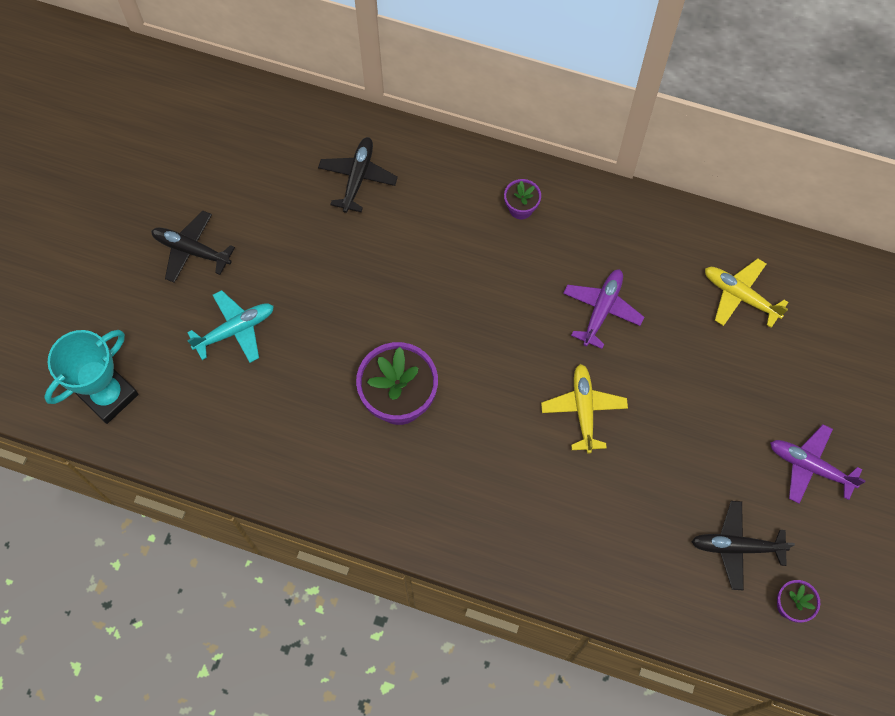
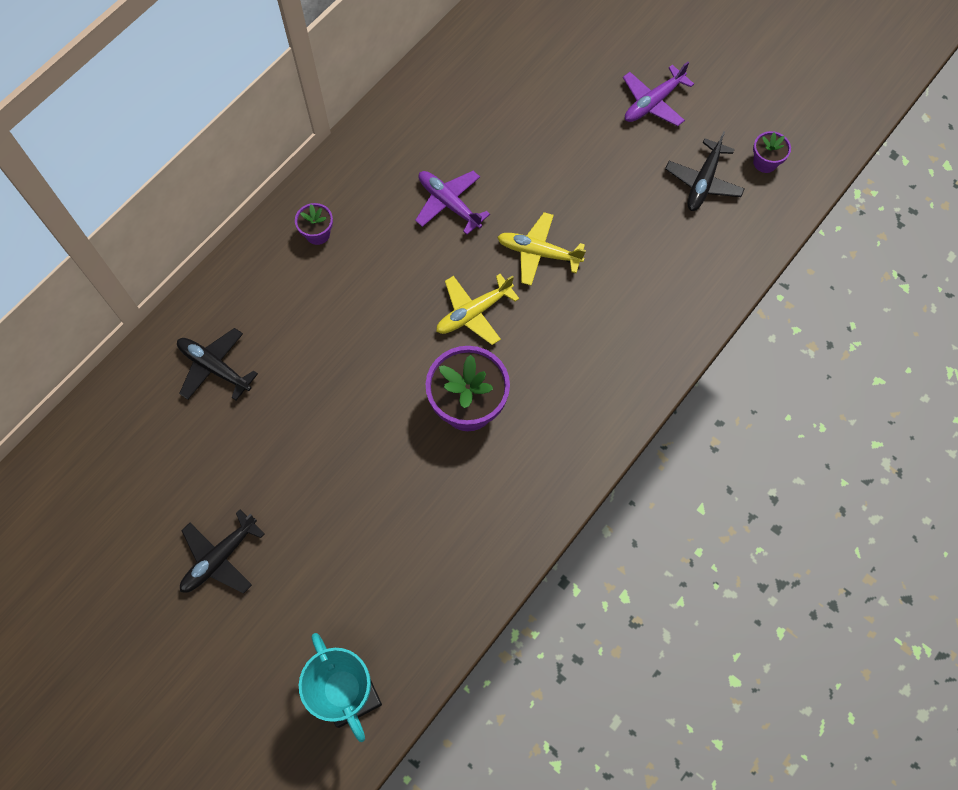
camera: 70 degrees left, 0 degrees up
(235, 330) = (330, 539): turquoise plane -> none
(740, 296) = (481, 93): yellow plane -> yellow plane (473, 313)

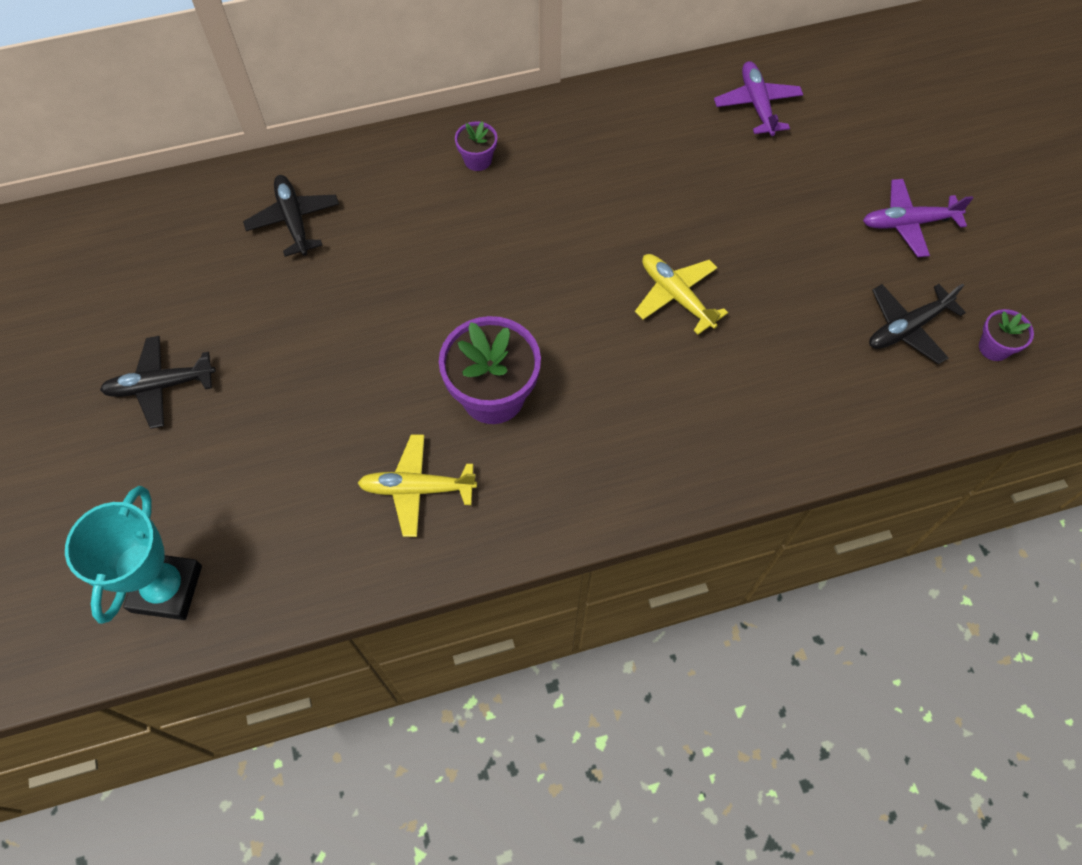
camera: 35 degrees right, 5 degrees down
(449, 203) = (622, 202): purple plane -> purple plane (757, 104)
(473, 313) = (567, 313): yellow plane -> yellow plane (417, 488)

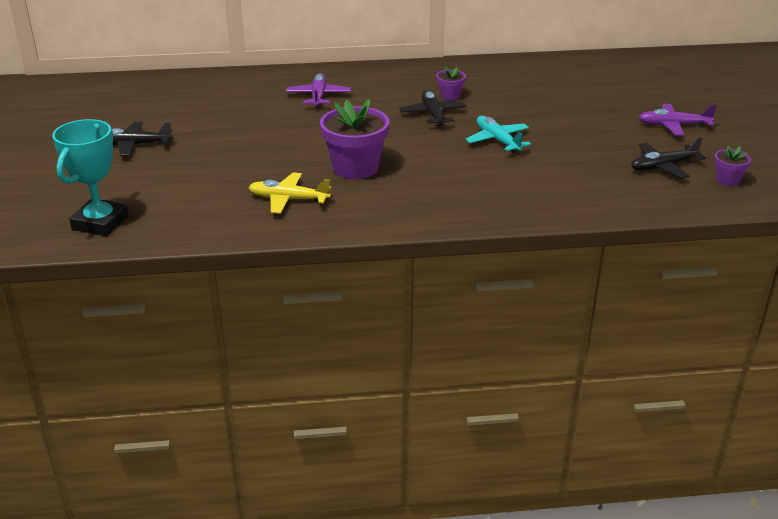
camera: 10 degrees right, 30 degrees down
(294, 220) = (248, 92): black plane -> black plane (432, 114)
(477, 160) = (378, 80): purple flower pot -> purple flower pot (450, 96)
(676, 296) = (497, 140): yellow plane -> turquoise plane
(757, 104) = (575, 74): purple plane -> purple plane (318, 96)

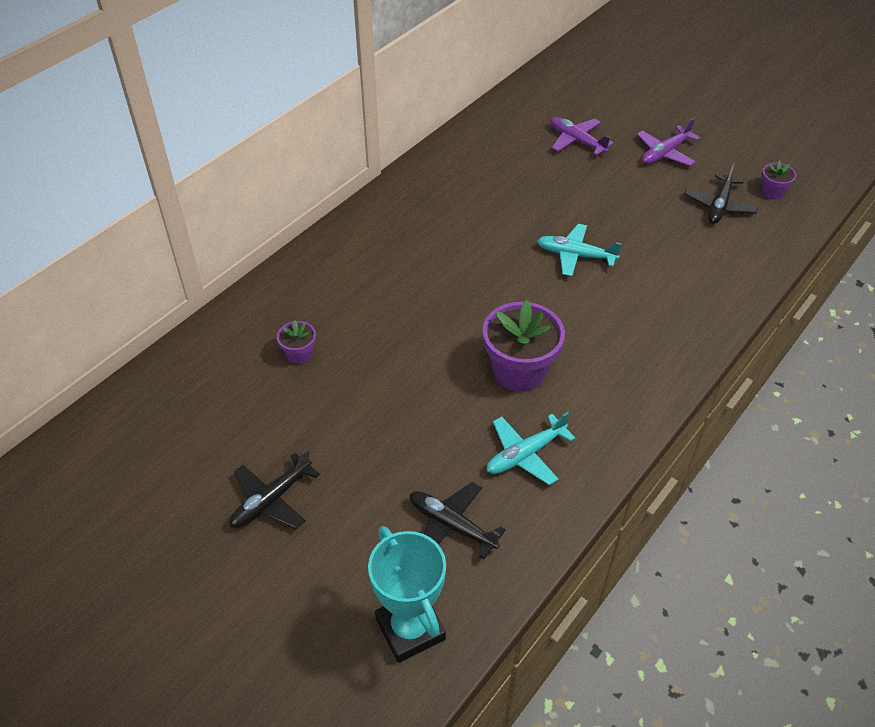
camera: 45 degrees left, 15 degrees up
(288, 199) = (525, 454): yellow plane -> turquoise plane
(318, 96) = (349, 300): purple plane -> purple plane (576, 141)
(432, 114) = (482, 257): black plane -> black plane (451, 525)
(450, 96) = (462, 223): purple flower pot -> purple flower pot (299, 354)

